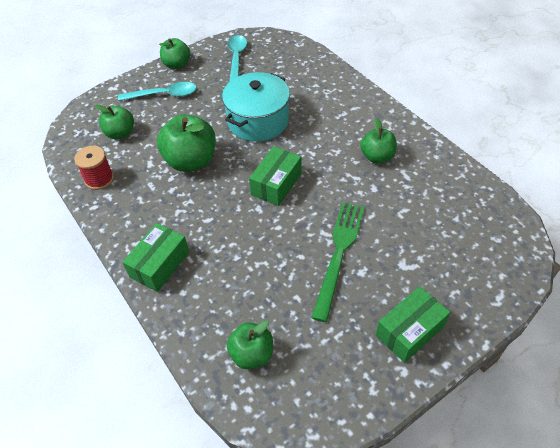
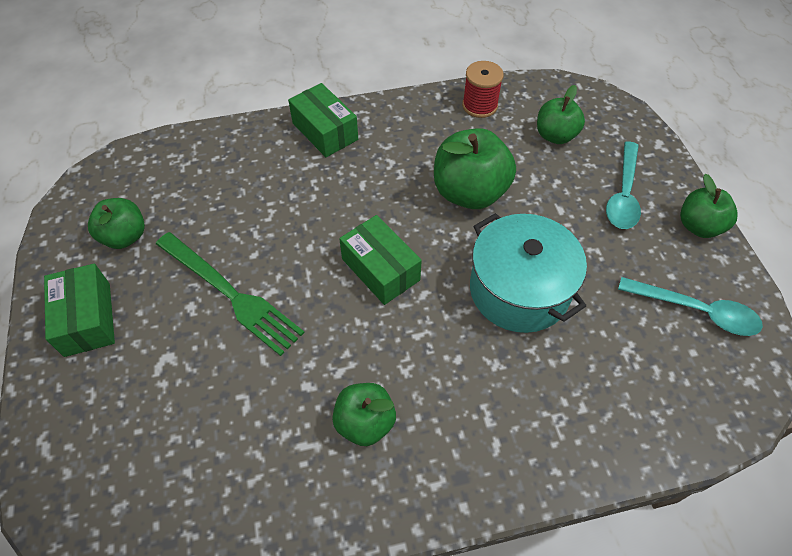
camera: 110 degrees right, 5 degrees up
(252, 354) = (173, 174): green apple -> green apple (125, 236)

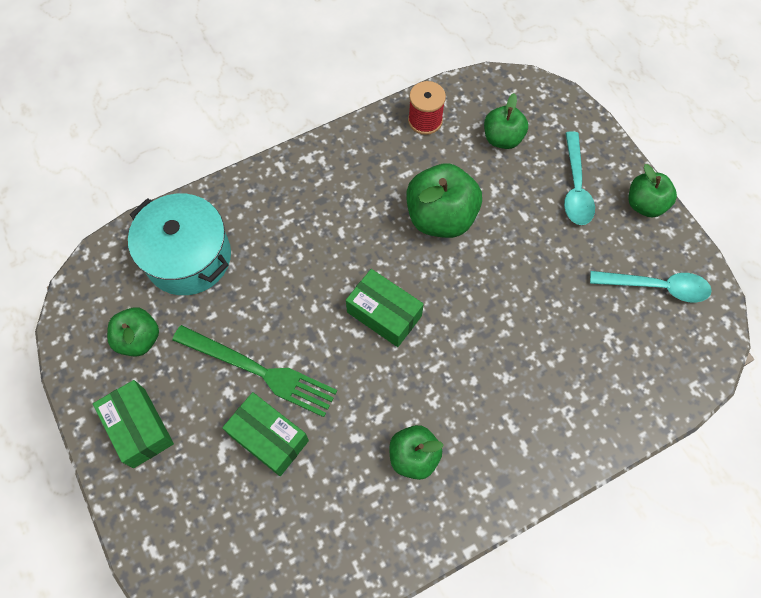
camera: 15 degrees left, 10 degrees up
(325, 131) = (287, 182): green box -> green box (269, 438)
(519, 290) = (508, 304): turquoise pot -> turquoise pot (188, 257)

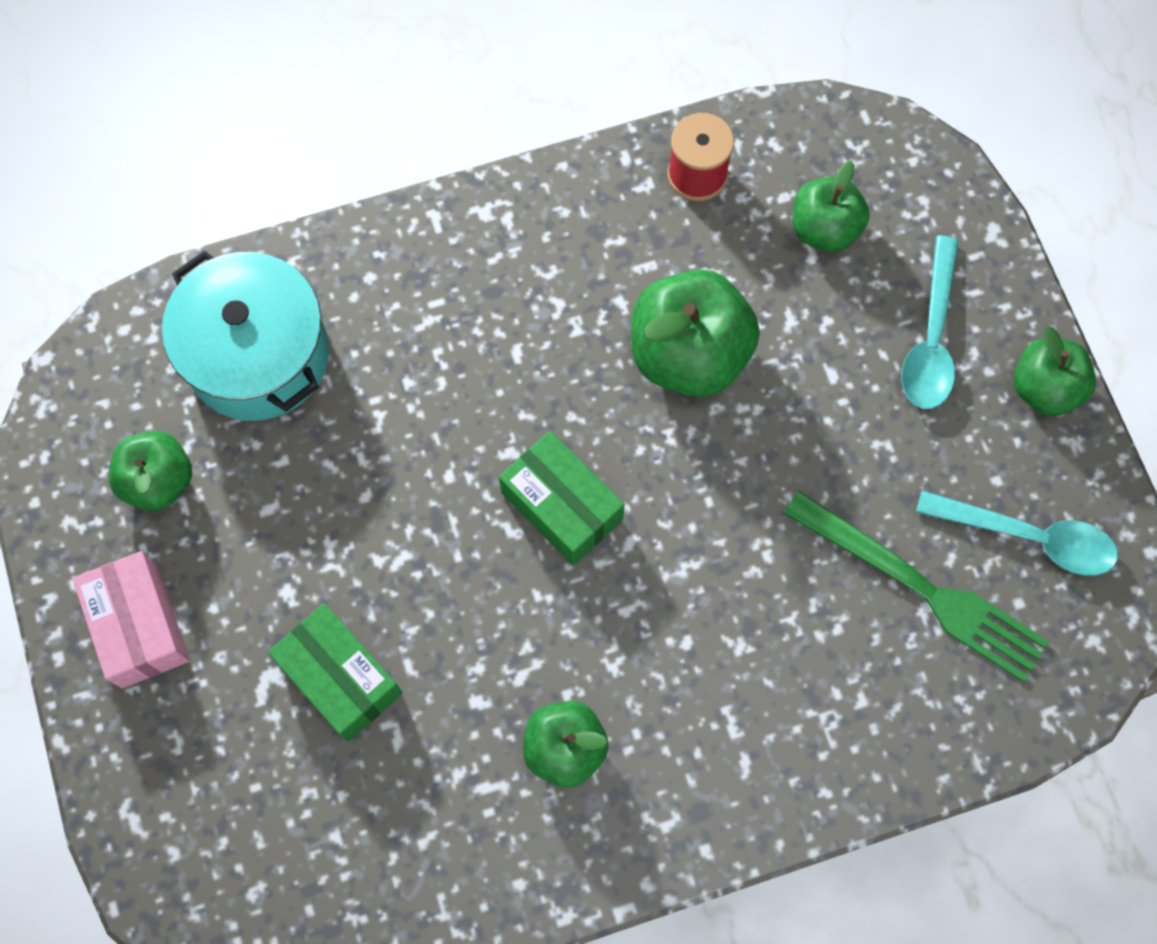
camera: 10 degrees right, 5 degrees up
(139, 427) = (139, 625): green box -> pink box
(259, 371) = (342, 567): green fork -> green fork (921, 589)

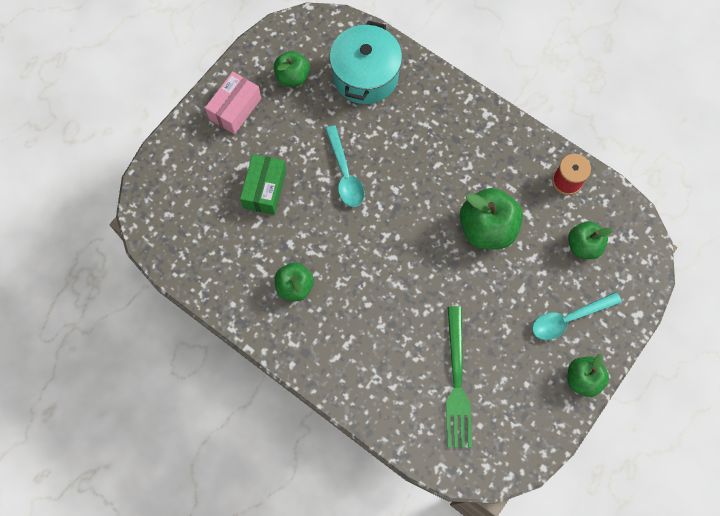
camera: 55 degrees right, 0 degrees up
(562, 506) = (388, 222): green box -> none
(1029, 537) = (511, 412): turquoise spoon -> turquoise spoon (345, 174)

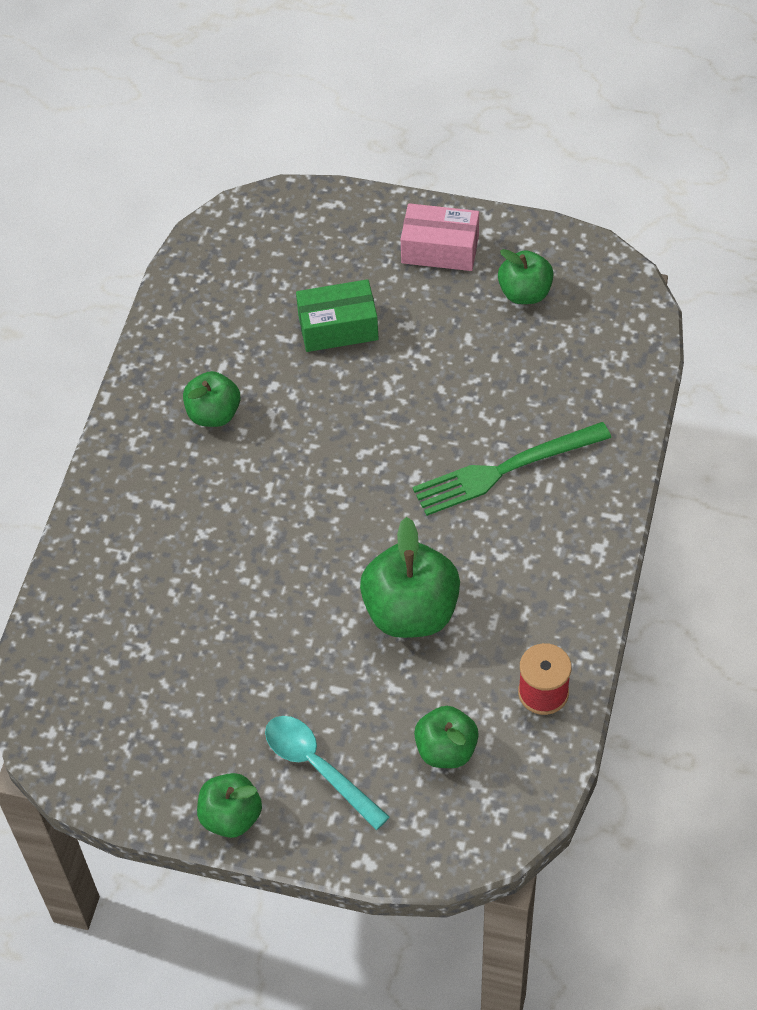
camera: 70 degrees right, 15 degrees down
(345, 174) = (407, 408): turquoise spoon -> none
(365, 75) = (576, 375): turquoise pot -> none
(456, 382) = (158, 654): green fork -> green fork (505, 469)

